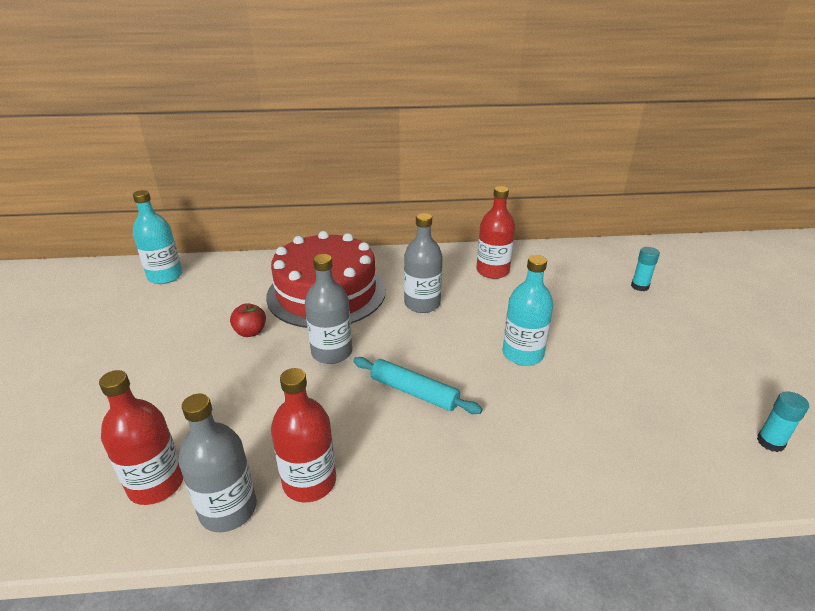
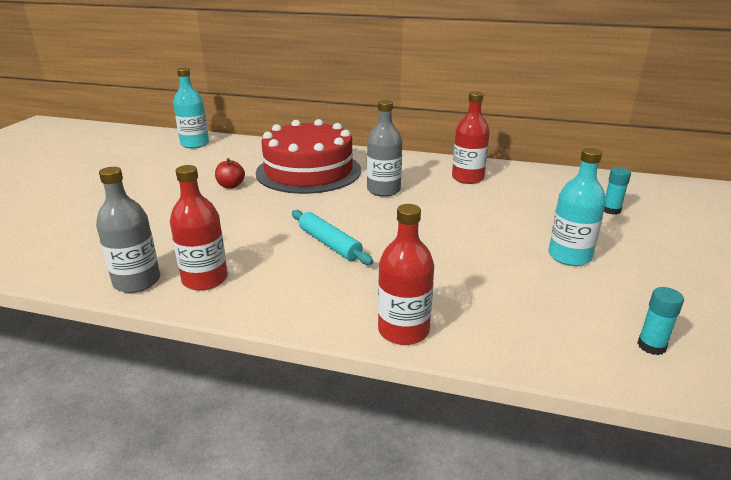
camera: 20 degrees right, 5 degrees down
(156, 484) = (101, 257): red bottle -> red bottle (403, 330)
(332, 352) = (283, 208): grey bottle -> none
(522, 354) = (447, 237): turquoise bottle -> turquoise bottle (569, 256)

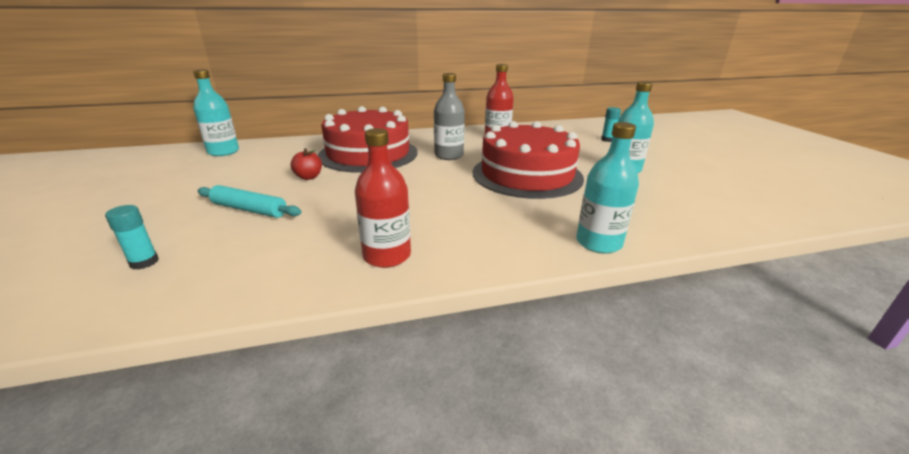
camera: 30 degrees left, 0 degrees up
(137, 281) = (316, 278): grey bottle -> none
(329, 244) = (459, 200): turquoise rolling pin -> turquoise rolling pin (249, 209)
(403, 330) = (598, 243): red bottle -> turquoise bottle
(437, 233) = (527, 175): none -> red cake
(651, 346) = (736, 206): turquoise glue stick -> turquoise glue stick (144, 262)

